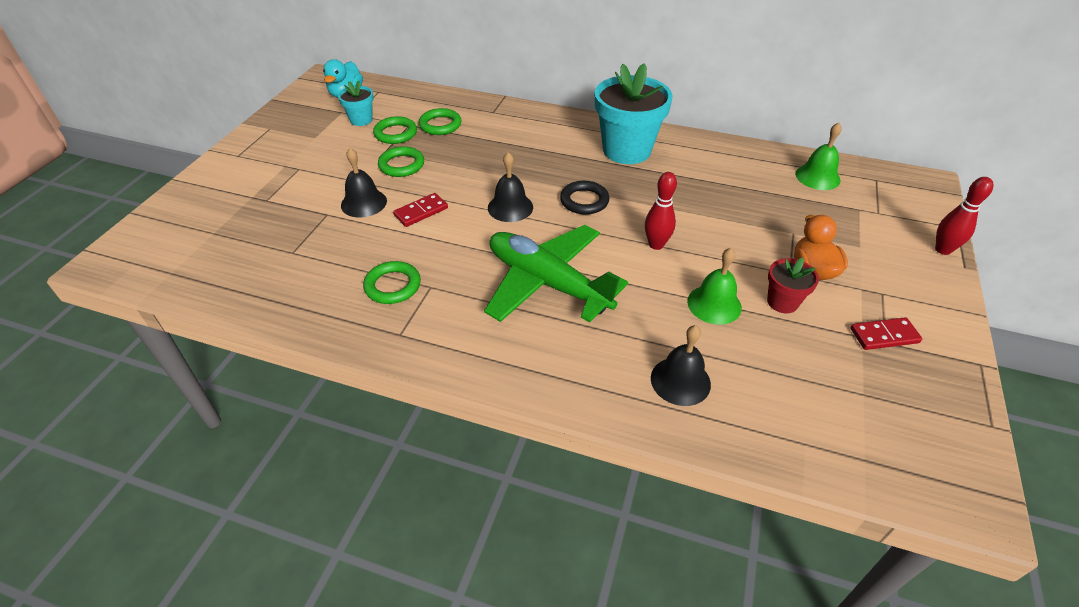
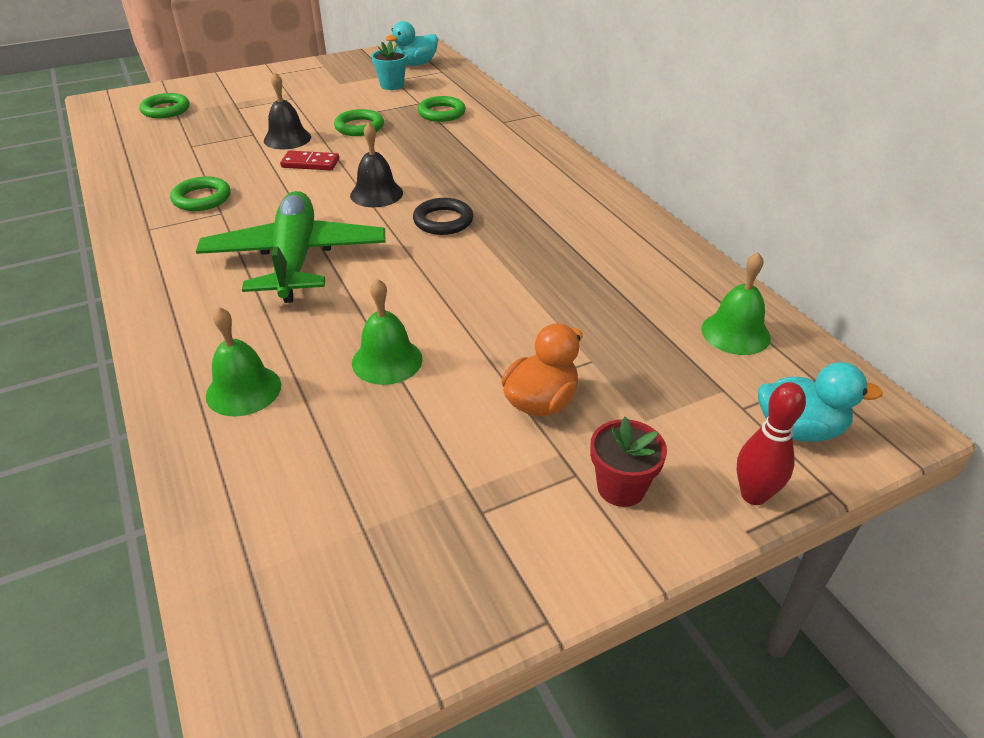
camera: 45 degrees right, 5 degrees down
(395, 133) = (397, 104): green ring -> green ring (166, 110)
(626, 150) = (563, 204): turquoise flower pot -> none
(656, 245) = (434, 286): red bowling pin -> none
(680, 381) = (243, 390): black bell -> green bell
(782, 302) = (452, 403): red flower pot -> red flower pot (621, 487)
(884, 336) = (492, 507): red domino -> none
(908, 208) = (799, 429): none -> turquoise duck

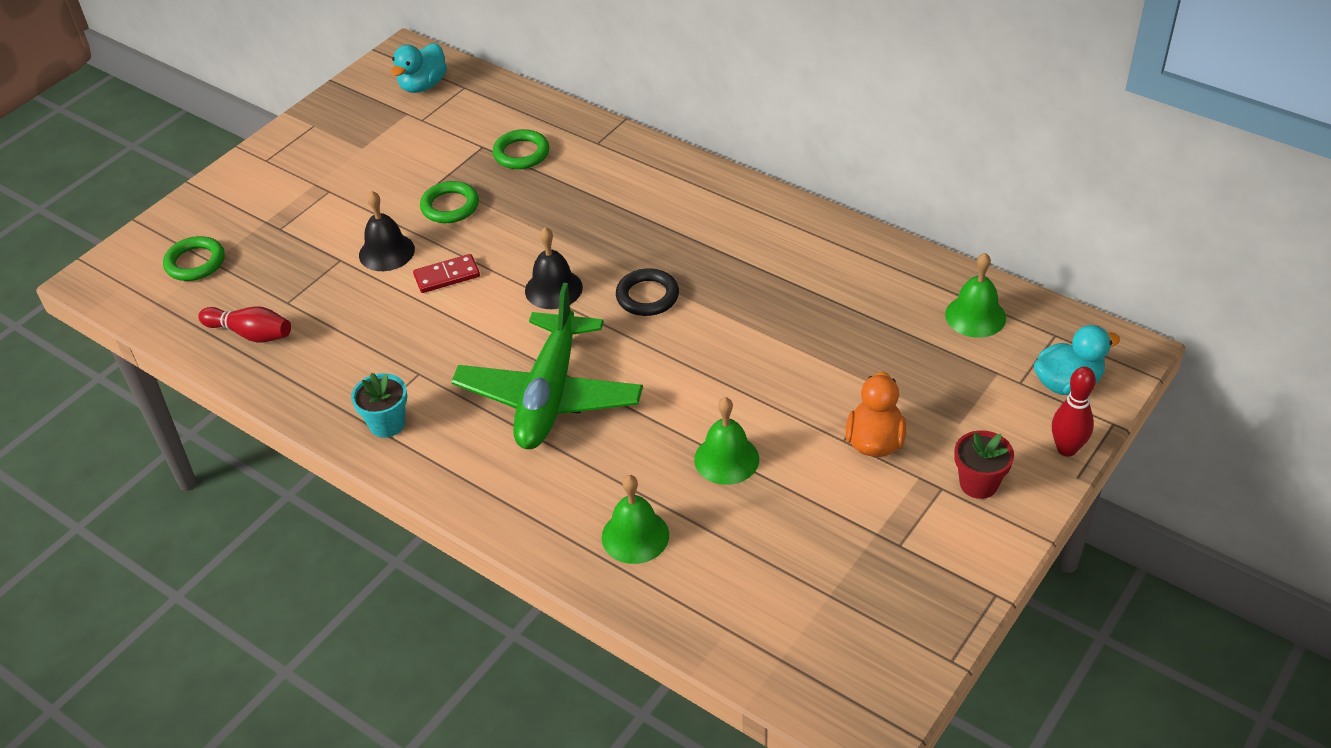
camera: 25 degrees left, 5 degrees up
(146, 155) = (251, 334): none -> red bowling pin
(202, 198) = (379, 364): green ring -> none
(295, 259) = (549, 395): green plane -> green plane turned 135 degrees counterclockwise
(392, 85) = (427, 130): turquoise flower pot -> turquoise flower pot (387, 424)

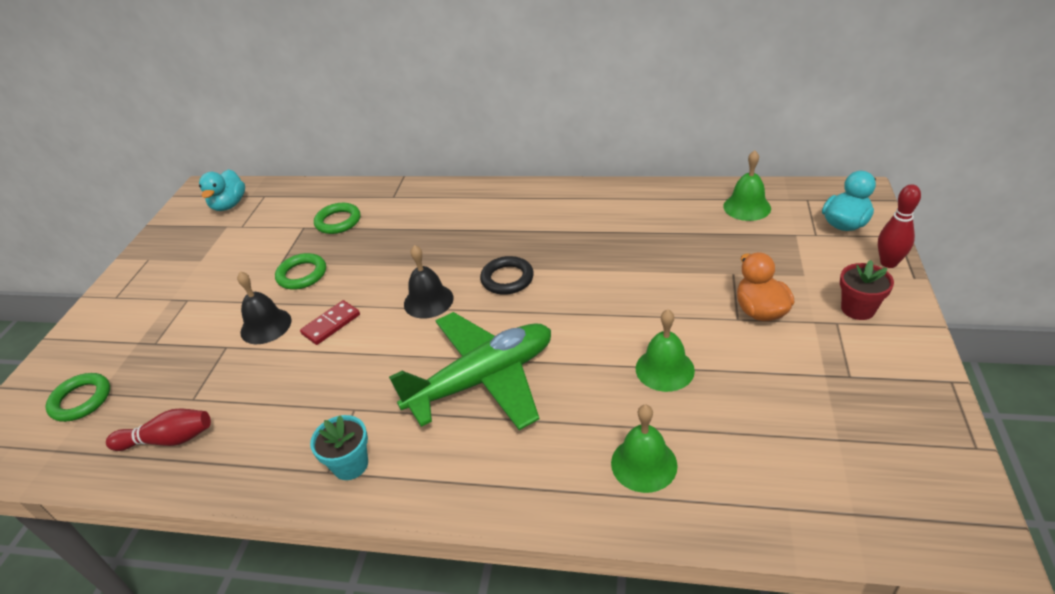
camera: 25 degrees left, 5 degrees down
(549, 395) = (482, 380): green plane -> green plane turned 105 degrees counterclockwise

